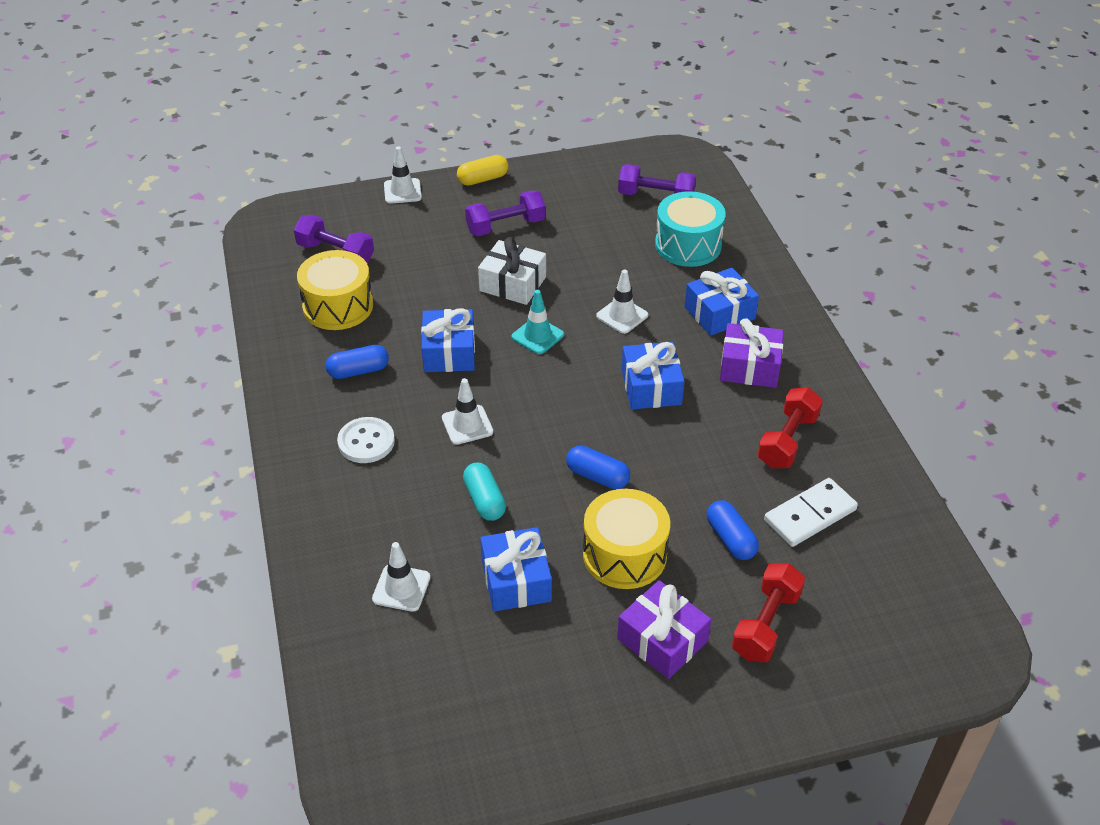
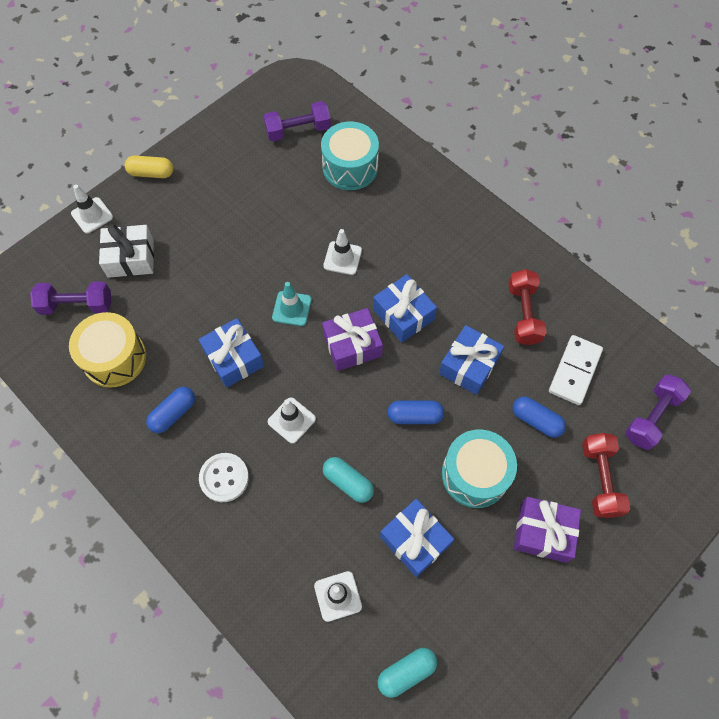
camera: 30 degrees left, 20 degrees up
(421, 686) = (406, 672): none -> turquoise capsule
(483, 179) = (151, 173): yellow capsule -> yellow capsule turned 60 degrees clockwise
(505, 226) = (200, 213): purple dumbbell -> purple dumbbell (651, 417)
(512, 284) = (241, 267): white gift -> white gift (131, 258)
(624, 554) = (475, 474): yellow drum -> turquoise drum
(719, 313) = (410, 221): blue gift -> blue gift (469, 365)
(749, 367) = (460, 261): purple gift -> purple gift (352, 345)

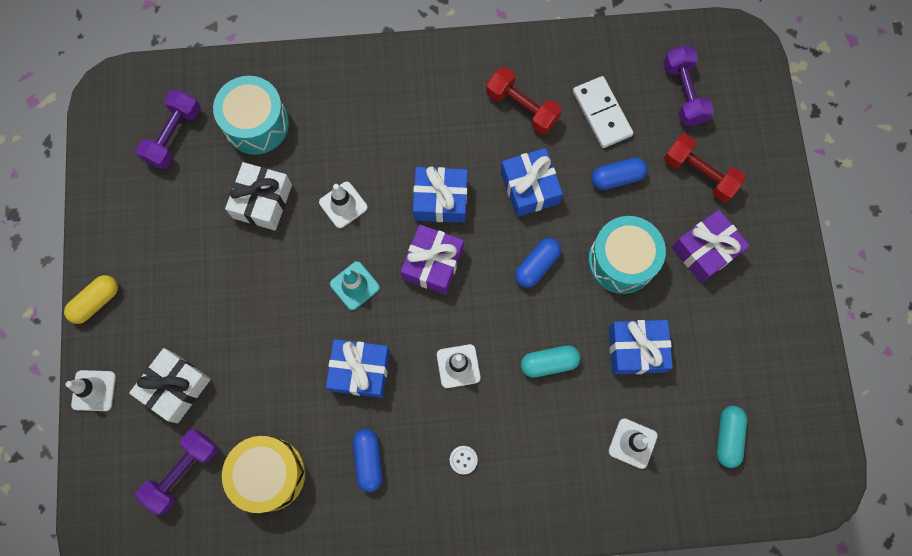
camera: 50 degrees left, 10 degrees up
(224, 478) = (463, 460): white button -> white button, size x0.54
(300, 210) = (262, 201): none -> white gift

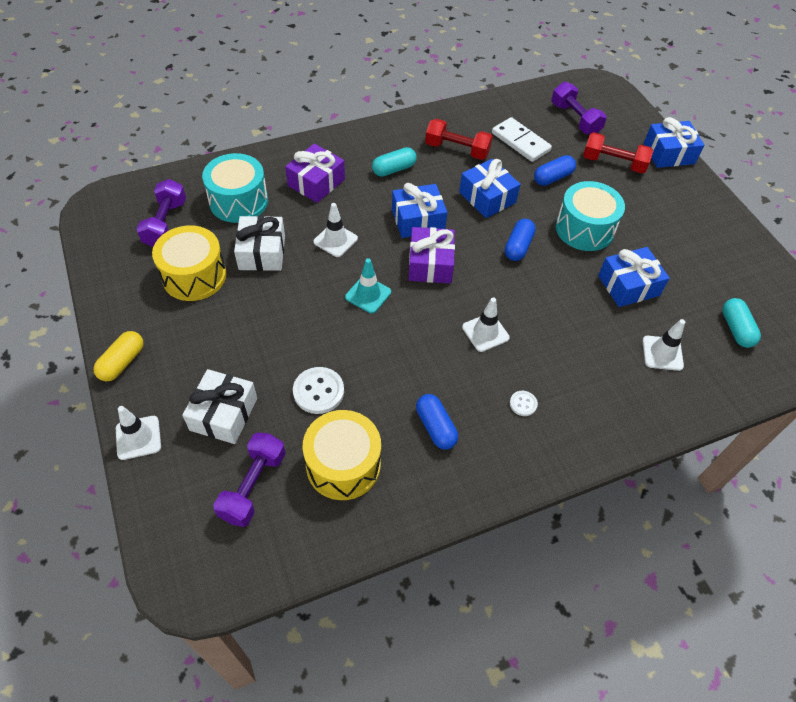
camera: 20 degrees left, 20 degrees down
(187, 214) = (194, 276): none -> yellow drum
(270, 388) = (318, 391): none -> white button
(360, 371) = (398, 357): blue gift -> blue gift (668, 153)
(549, 363) = (562, 312): turquoise capsule -> turquoise capsule (394, 169)
(705, 250) = (645, 208): purple gift -> purple gift (316, 182)

